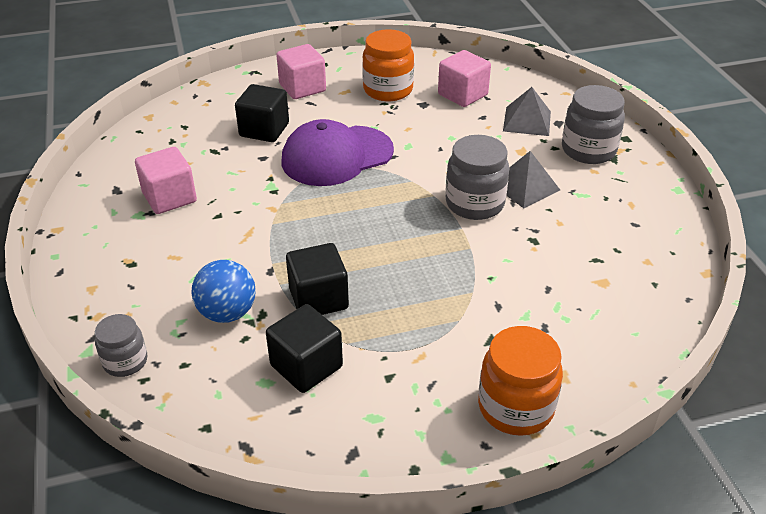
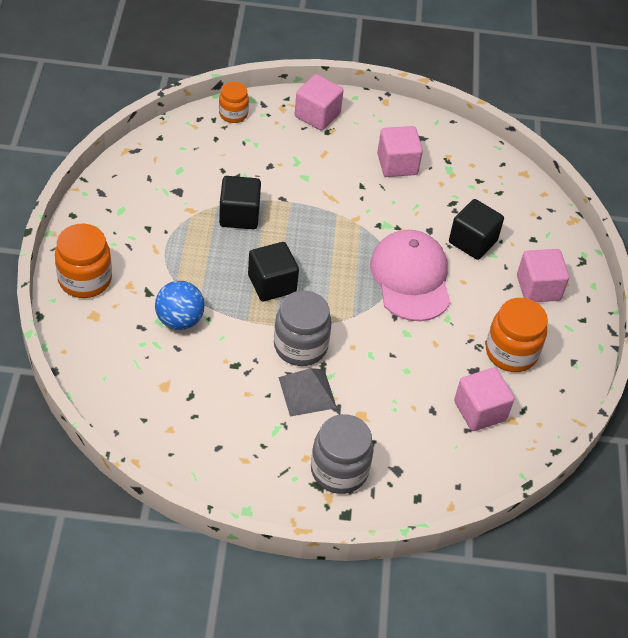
camera: 105 degrees right, 10 degrees up
(102, 280) = (317, 115): none -> pink cube
(125, 361) = (233, 114): grey jar -> orange jar
(227, 313) = (251, 167): blue ball -> blue ball (179, 320)
(306, 366) = (181, 192): black cube -> black cube (272, 284)
(337, 156) = (411, 278): purple cap -> pink cap
(527, 121) = (410, 444): grey pyramid -> none

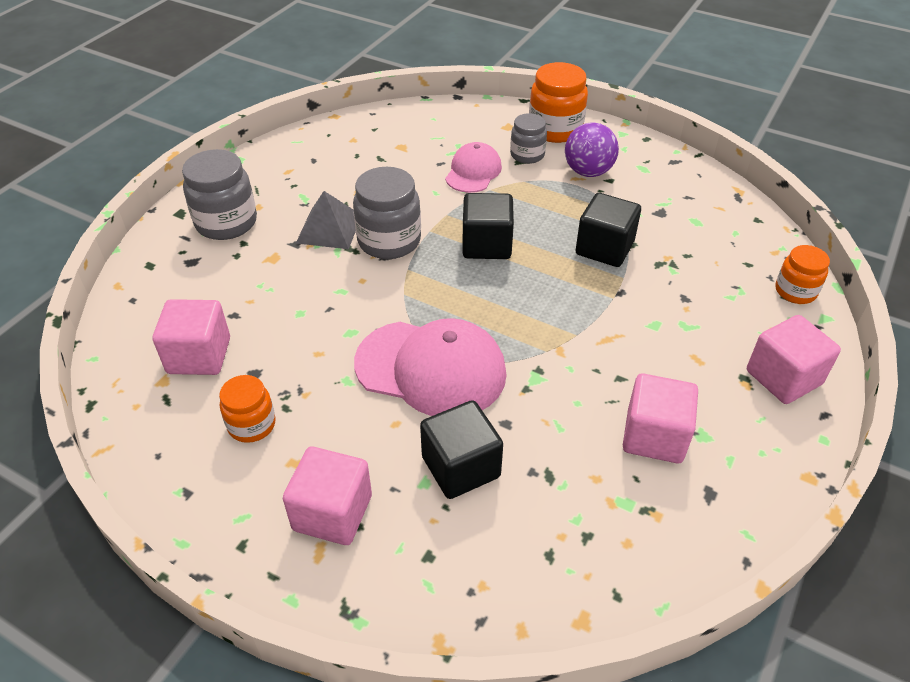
camera: 120 degrees right, 5 degrees down
(136, 289) = (527, 155): none -> grey jar
(143, 243) = (588, 172): none -> purple ball
(179, 320) = (473, 172): blue ball -> pink cap
(511, 352) = (252, 425): orange jar -> orange jar, size x0.61

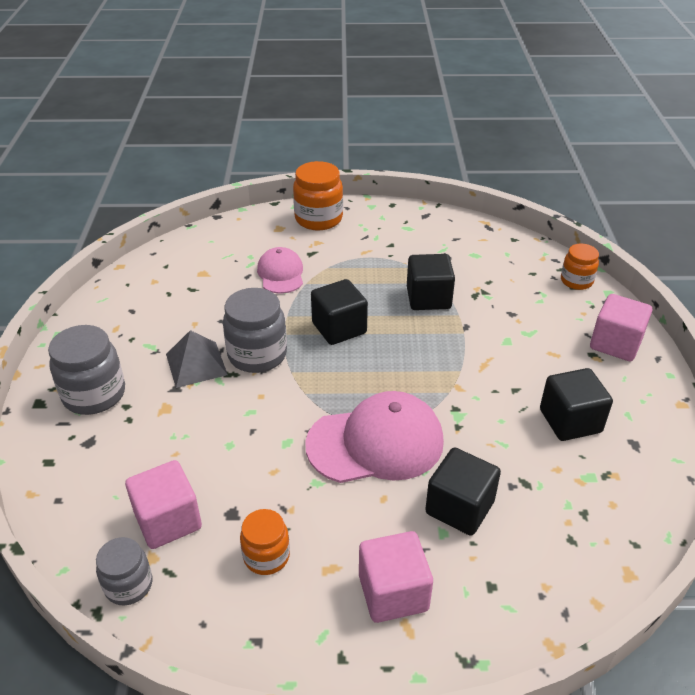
camera: 30 degrees left, 5 degrees down
(527, 155) = (313, 246): grey jar -> grey jar (129, 585)
(588, 172) = (370, 244): purple ball -> none
(654, 436) = (570, 421): pink cube -> black cube

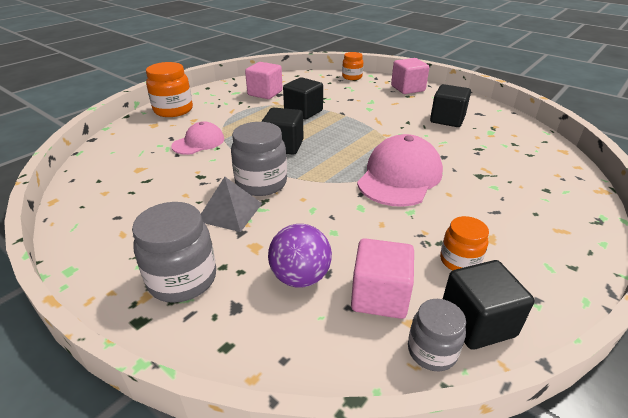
camera: 50 degrees left, 5 degrees down
(150, 458) = (300, 277): none -> purple ball
(281, 274) = (198, 142): pink cap -> pink cap turned 105 degrees clockwise
(393, 592) = (530, 223): pink cube -> pink cube (265, 93)
(459, 507) = (479, 173): black cube -> black cube (477, 322)

